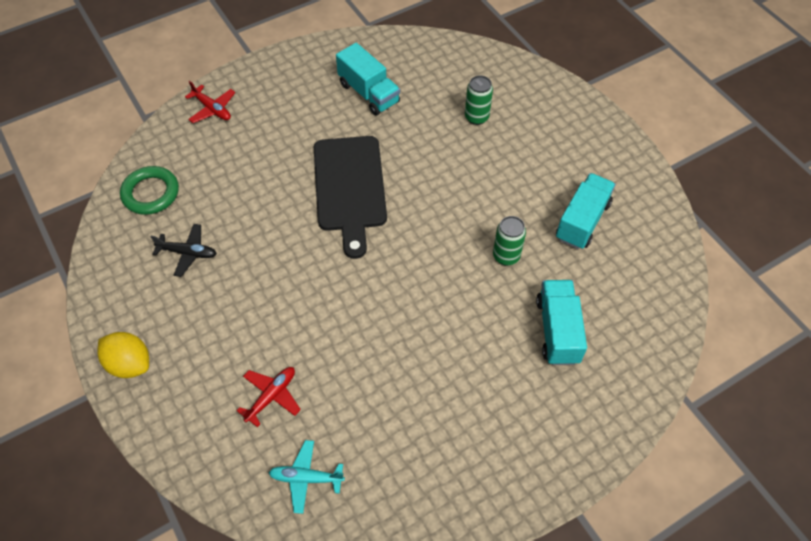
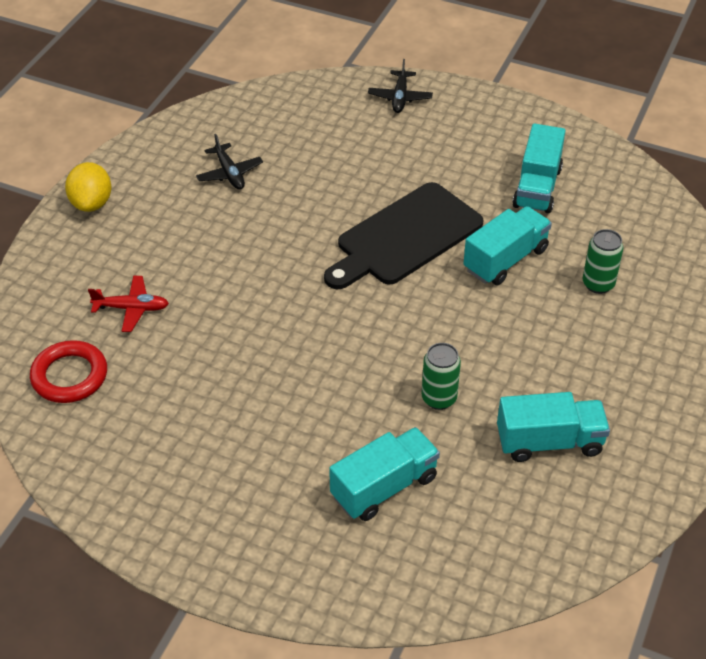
camera: 55 degrees right, 10 degrees down
(151, 193) = (269, 115): green ring -> none
(212, 109) = (400, 97): red plane -> black plane
(306, 478) = (69, 376): turquoise plane -> red ring
(417, 148) = (505, 260): none -> turquoise truck

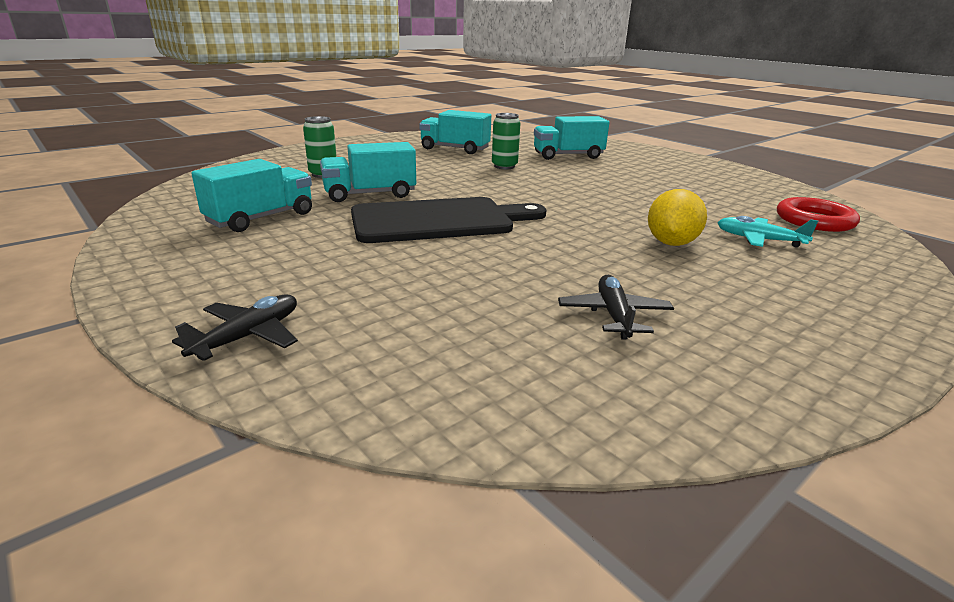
camera: 155 degrees left, 20 degrees down
(91, 203) = (856, 336): yellow lemon -> yellow lemon (671, 243)
(132, 308) = (759, 240): red plane -> turquoise plane

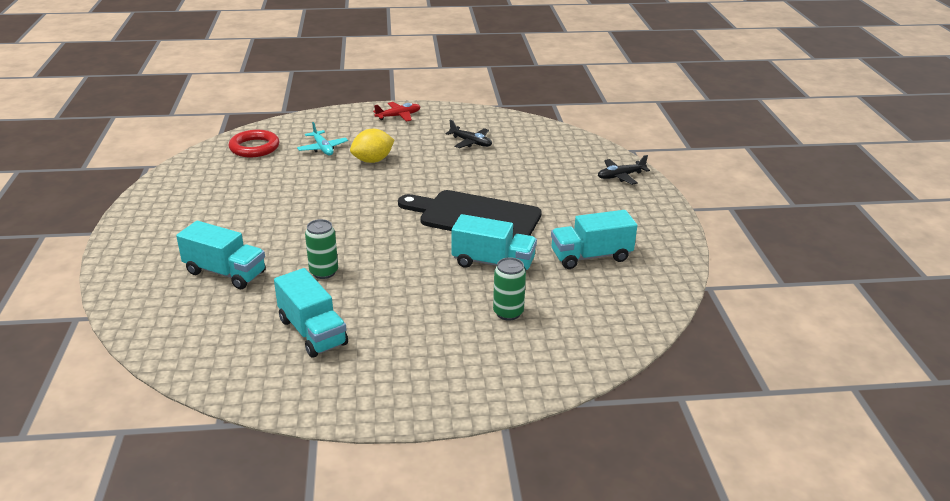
camera: 145 degrees left, 5 degrees up
(613, 315) = (471, 142): black plane -> black plane turned 90 degrees counterclockwise
(837, 327) = (398, 116): none -> red plane

